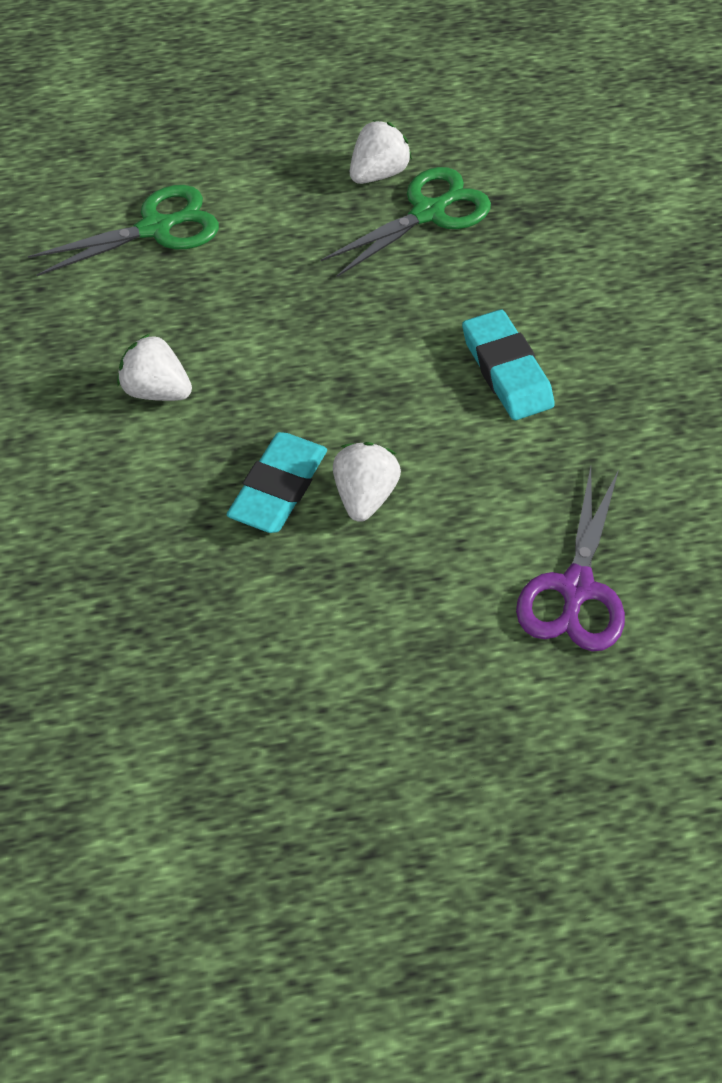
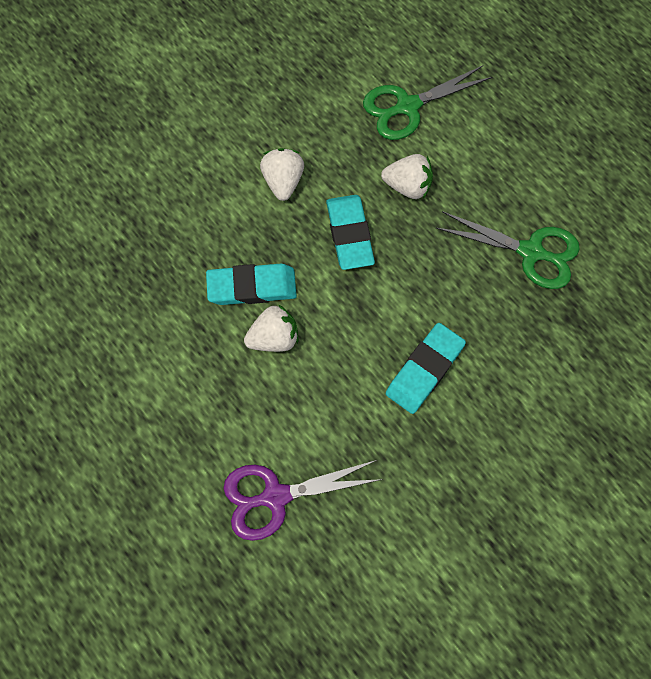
camera: 60 degrees right, 15 degrees up
(156, 228) = (407, 106): green scissors -> green scissors turned 120 degrees clockwise
(282, 359) = (349, 234): none -> turquoise eraser
(378, 173) = (545, 203): white strawberry -> white strawberry (407, 186)

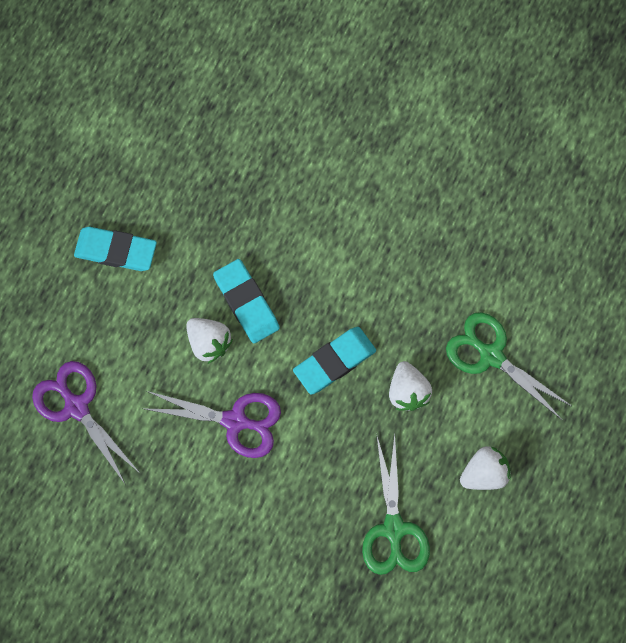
camera: 65 degrees right, 5 degrees up
(283, 181) = (358, 281): white strawberry -> white strawberry (484, 472)
(365, 347) = (235, 421): none -> purple scissors
(424, 370) = (237, 480): turquoise eraser -> turquoise eraser (116, 251)

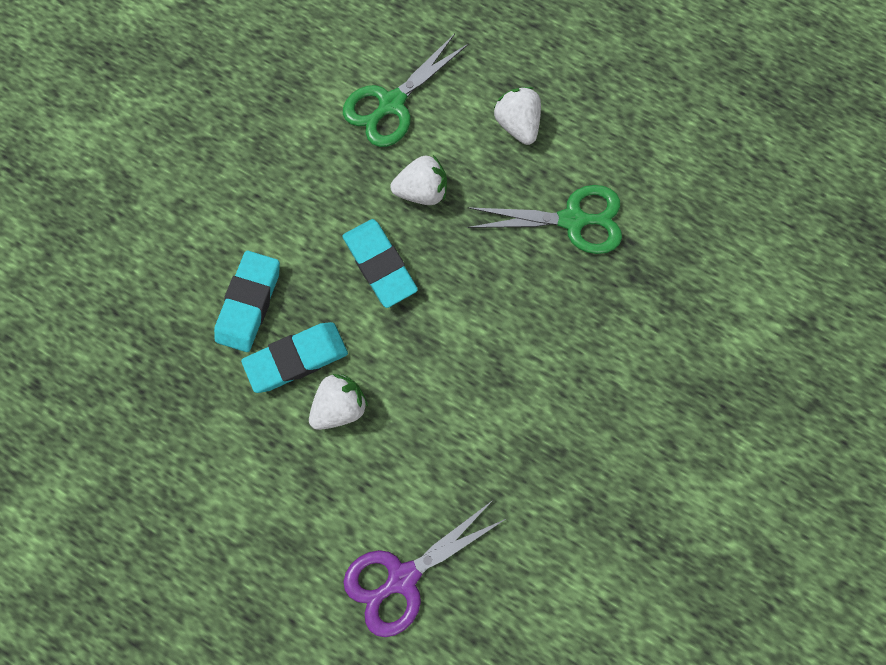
camera: 85 degrees left, 0 degrees up
(116, 251) = (206, 516): turquoise eraser -> turquoise eraser (249, 303)
(235, 421) = (439, 382): purple scissors -> none

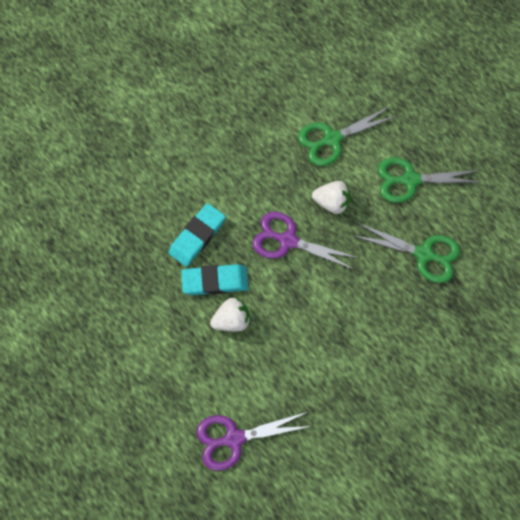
camera: 20 degrees right, 5 degrees down
(380, 265) = (288, 240): turquoise eraser -> purple scissors
(517, 125) = (410, 180): white strawberry -> green scissors

